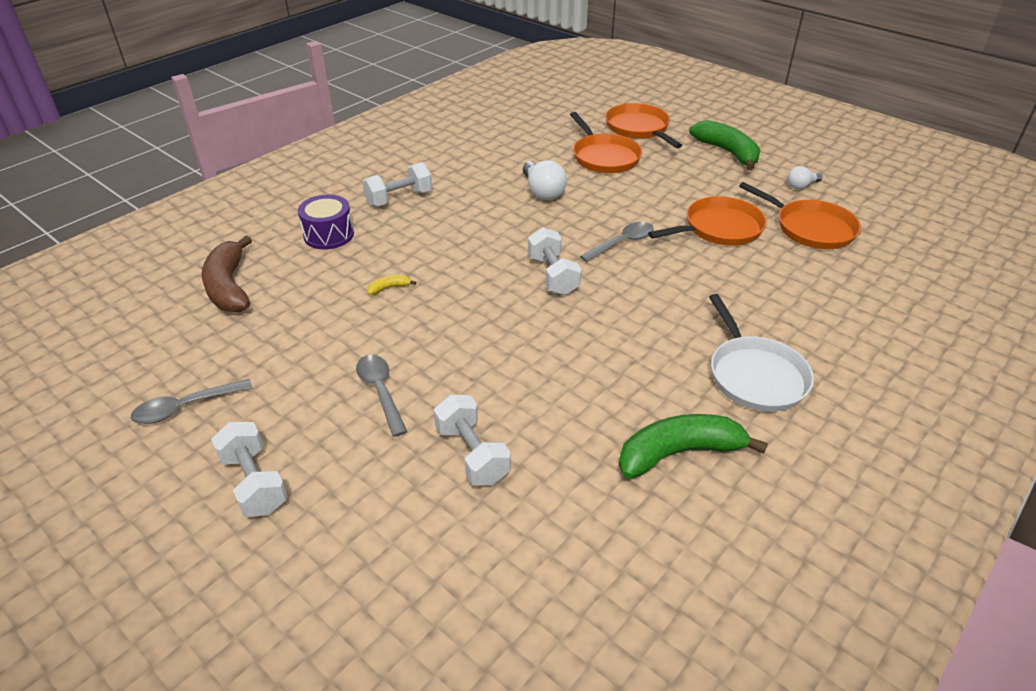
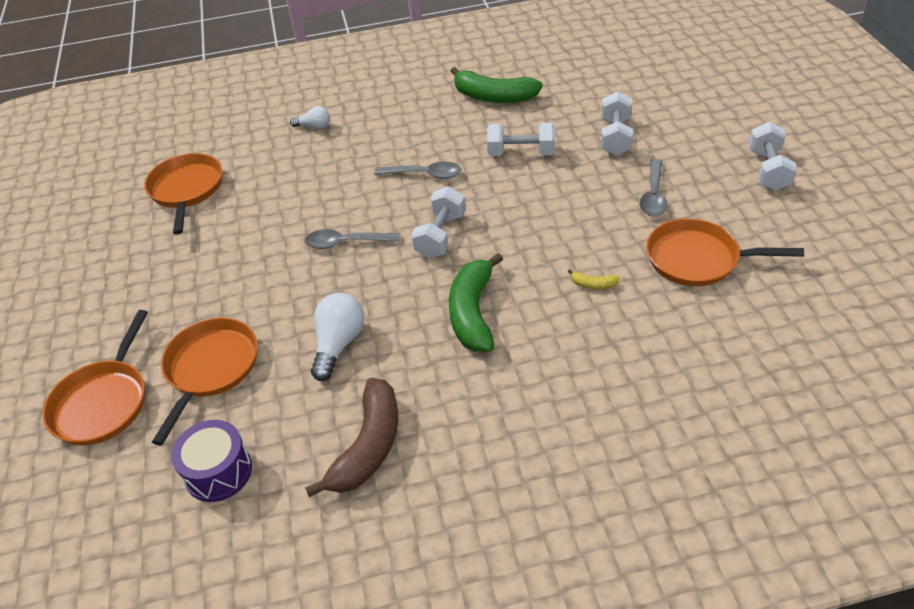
camera: 140 degrees left, 5 degrees up
(185, 407) = (815, 240): grey spoon -> grey spoon (424, 174)
(229, 287) = (758, 357): brown banana -> brown banana (368, 446)
(329, 235) = (619, 388): purple drum -> purple drum (218, 472)
(399, 198) = (502, 415): white dumbbell -> white dumbbell (521, 153)
(719, 228) = (251, 221): orange pan -> orange pan (697, 259)
(727, 152) = (91, 308): green banana -> green banana (473, 313)
(755, 375) = (397, 114): white pan -> none
(801, 186) = (113, 232): white light bulb -> white light bulb (314, 126)

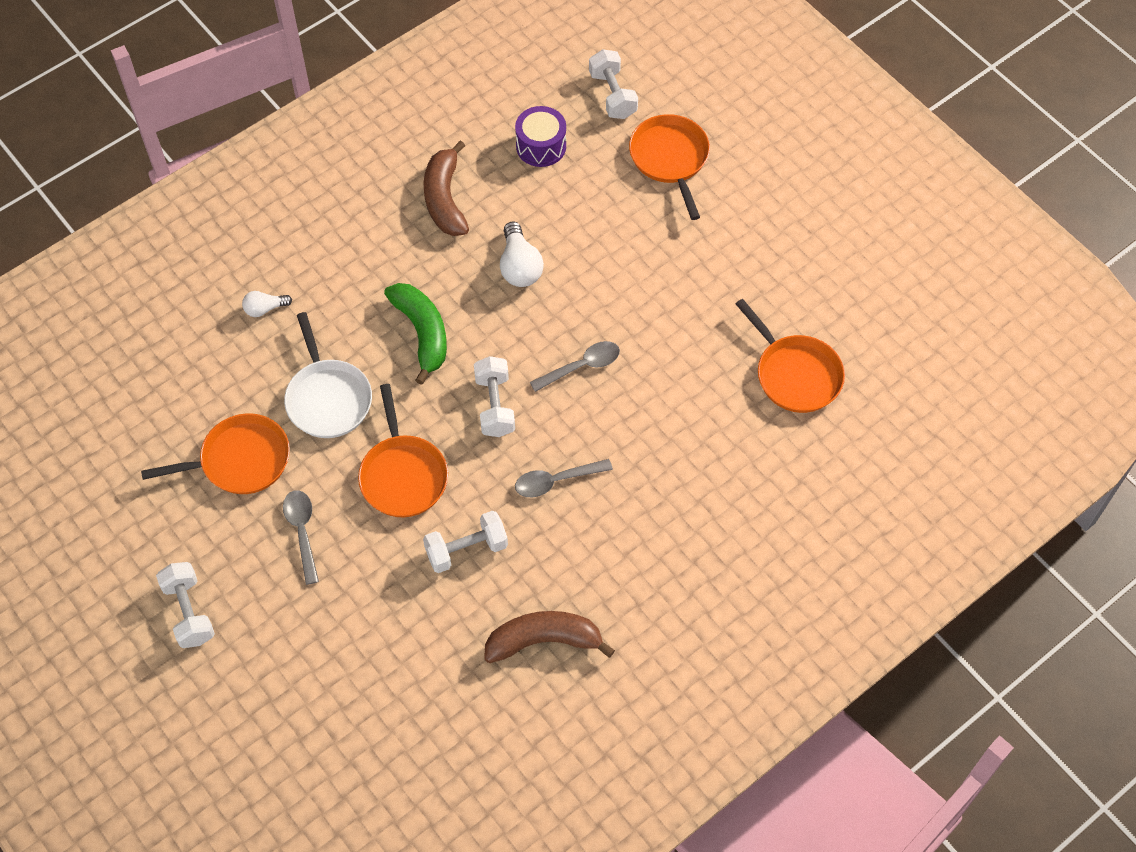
camera: 150 degrees right, 15 degrees up
(210, 368) = (609, 211): orange pan -> orange pan (403, 475)
(314, 126) = (730, 513): white light bulb -> white light bulb (265, 309)
(494, 97) = (544, 641): green banana -> brown banana
(593, 284) = (328, 398): yellow banana -> white pan
(615, 137) = (370, 613): white dumbbell -> white dumbbell (613, 95)

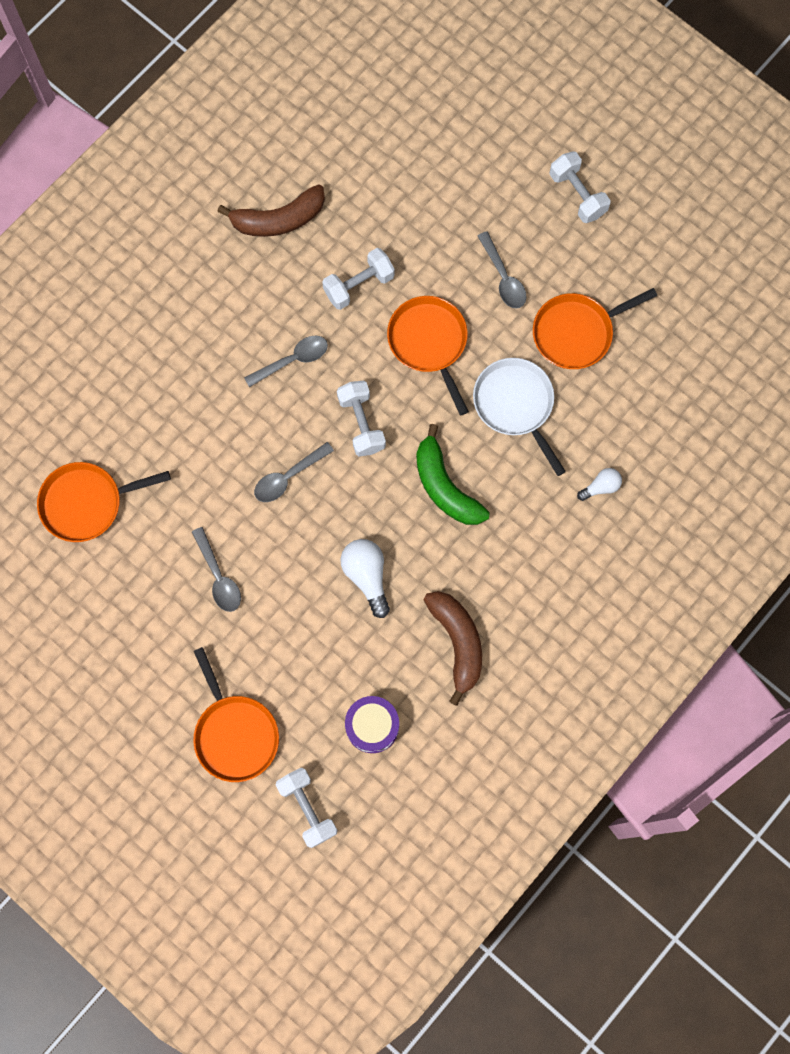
camera: 170 degrees right, 15 degrees up
(667, 288) = (219, 576): none -> grey spoon
(795, 374) = (86, 503): orange pan -> orange pan turned 60 degrees counterclockwise

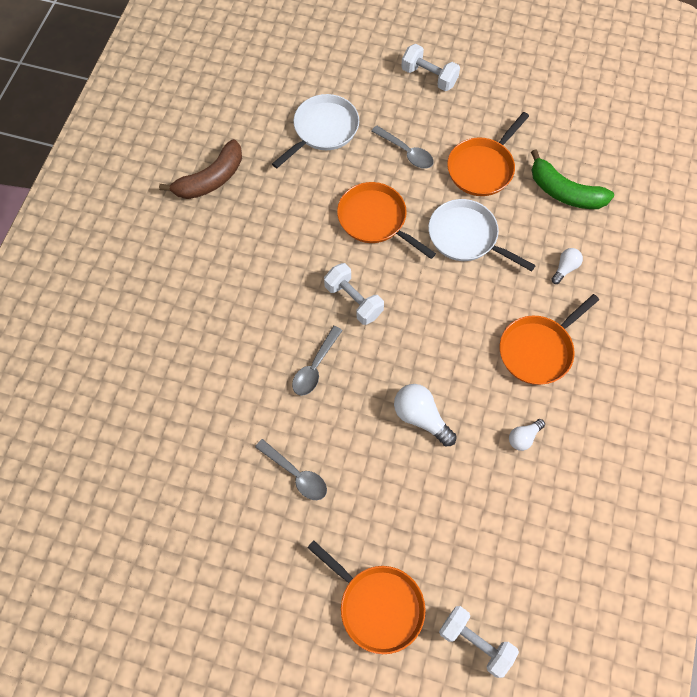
camera: 25 degrees left, 10 degrees down
(86, 503) = (151, 464): orange pan -> orange pan (538, 350)
(293, 360) = (273, 276): grey spoon -> none
(359, 285) = (298, 201): white dumbbell -> none
(372, 726) = (492, 541): purple drum -> none
(426, 211) = (323, 130): none -> white pan
(445, 486) = (445, 319): green banana -> green banana (564, 192)
(457, 642) = (523, 437): brown banana -> white light bulb

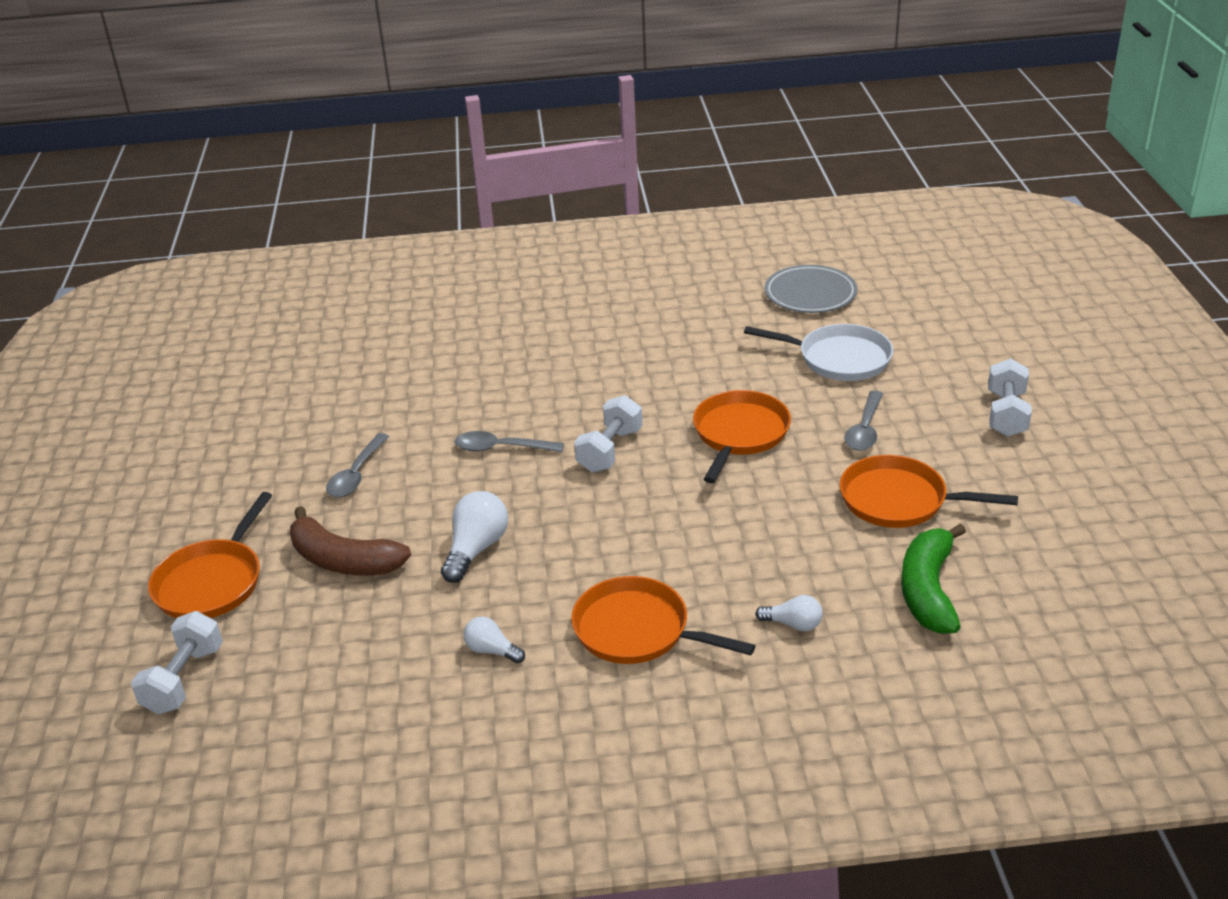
camera: 70 degrees right, 30 degrees down
(211, 179) = (701, 307): brown banana -> brown banana (343, 560)
(235, 109) = (810, 293): none -> grey plate
(466, 237) = (773, 516): white pan -> none

